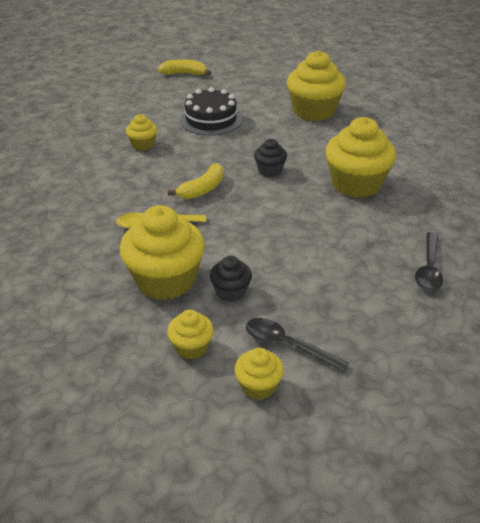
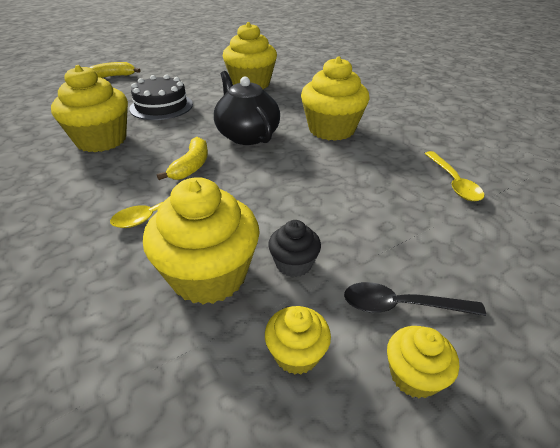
camera: 25 degrees left, 0 degrees up
(143, 145) = (101, 140): yellow cupcake -> yellow cupcake, size x2.01
(270, 170) = (247, 135): black cupcake -> black teapot
(428, 269) = (453, 182): black spoon -> yellow spoon

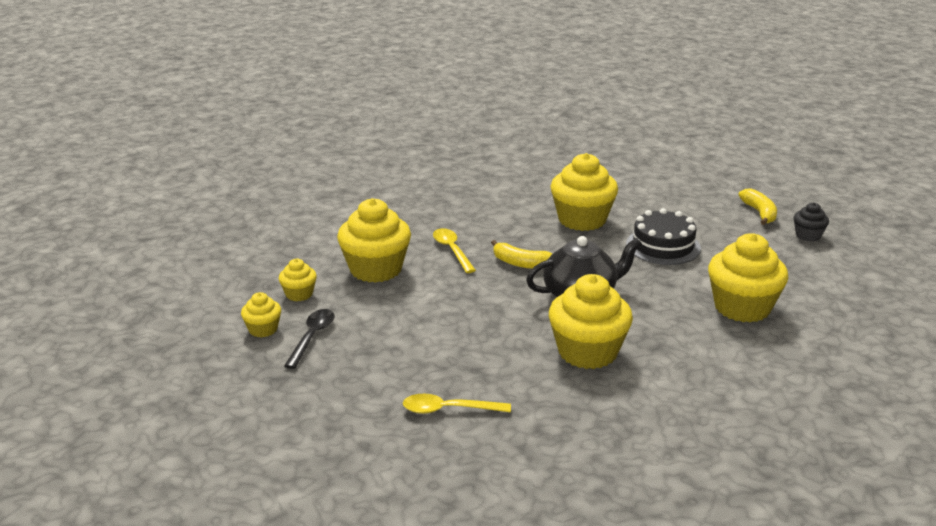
camera: 100 degrees right, 10 degrees down
(294, 264) = (371, 301): black cupcake -> black cupcake (808, 235)

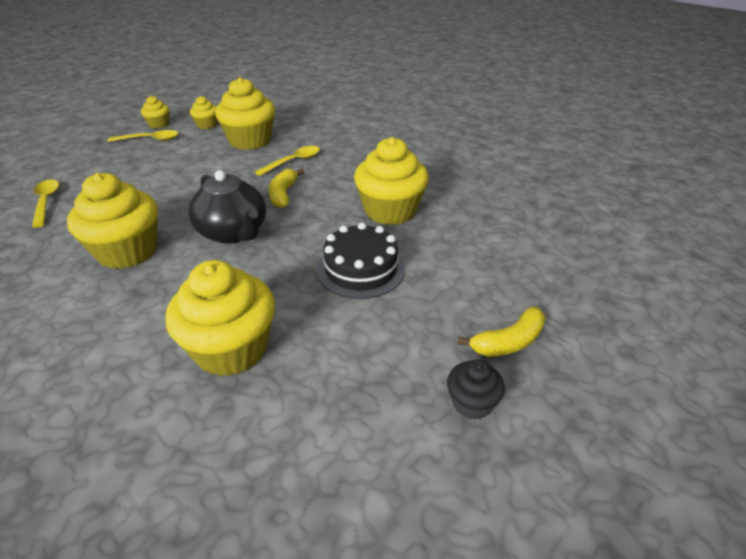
camera: 70 degrees right, 10 degrees up
(312, 337) = (150, 139): black spoon -> yellow spoon

